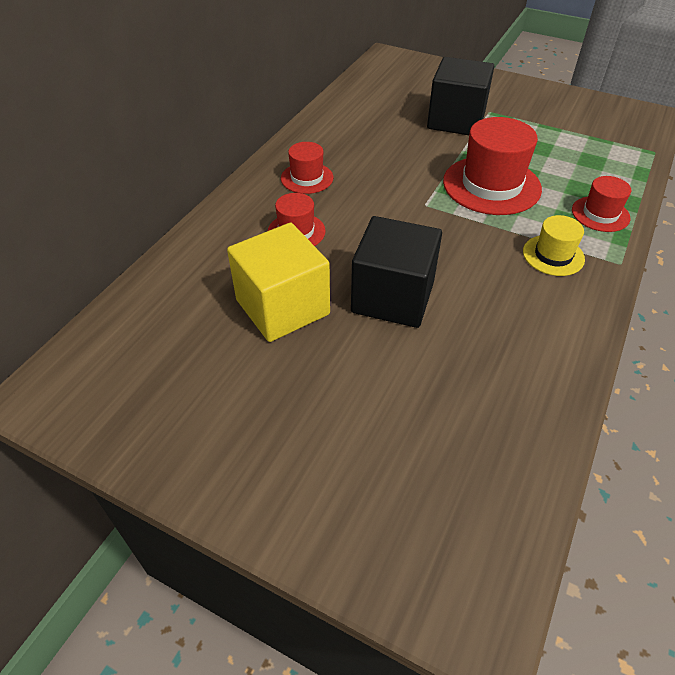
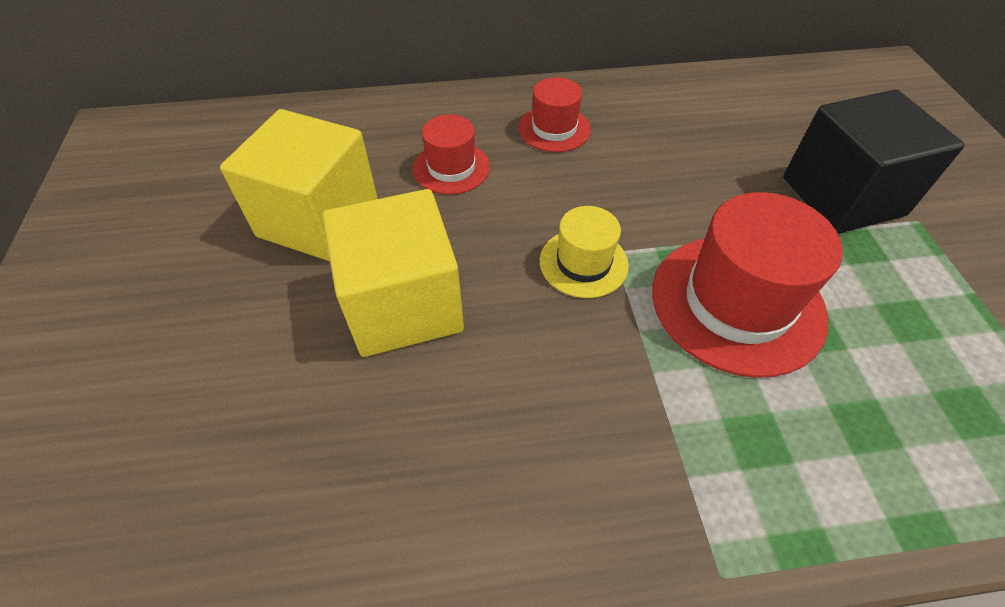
camera: 55 degrees right, 5 degrees up
(393, 297) = (403, 305): black cube -> yellow cube
(553, 255) = (647, 456): yellow hat -> yellow hat (583, 263)
(600, 214) = (829, 486): red hat -> none

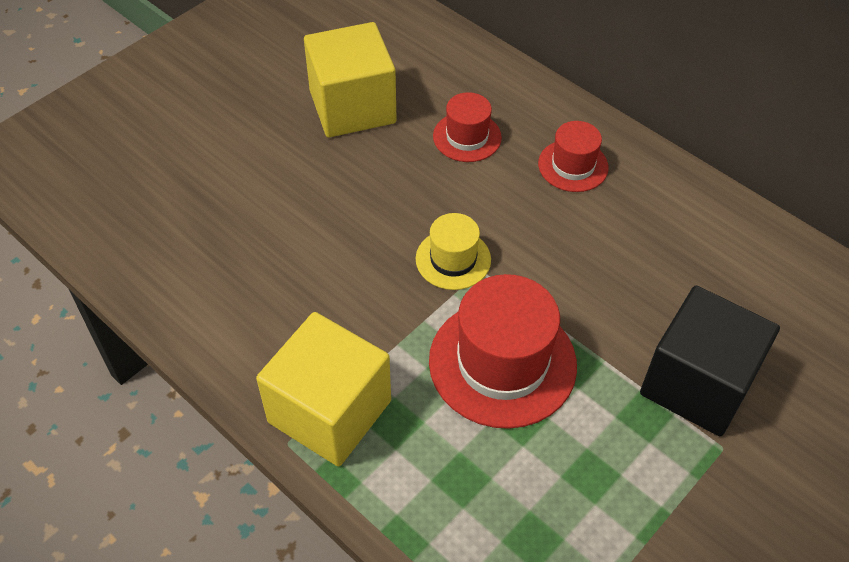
camera: 50 degrees right, 0 degrees up
(403, 305) = (329, 192): yellow cube -> yellow cube (329, 411)

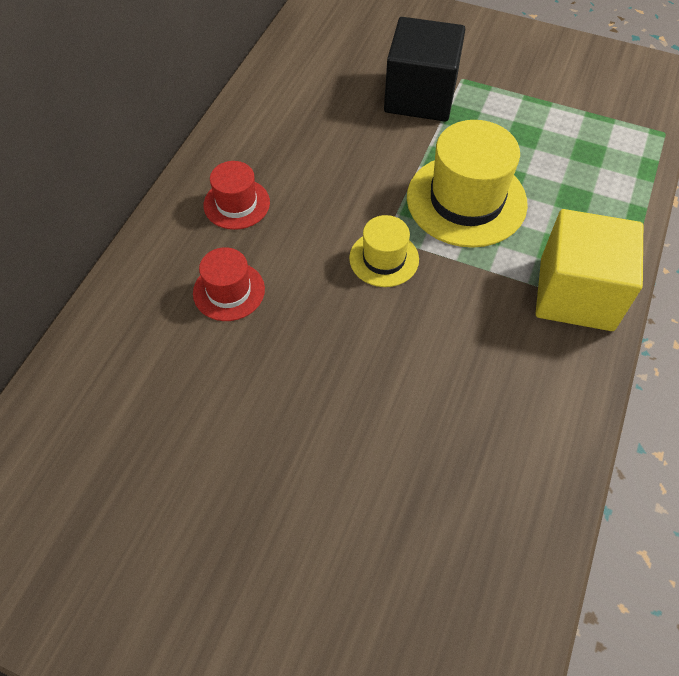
camera: 110 degrees left, 5 degrees up
(352, 107) = (220, 408): yellow cube -> none
(502, 363) = (466, 200): red hat -> yellow hat

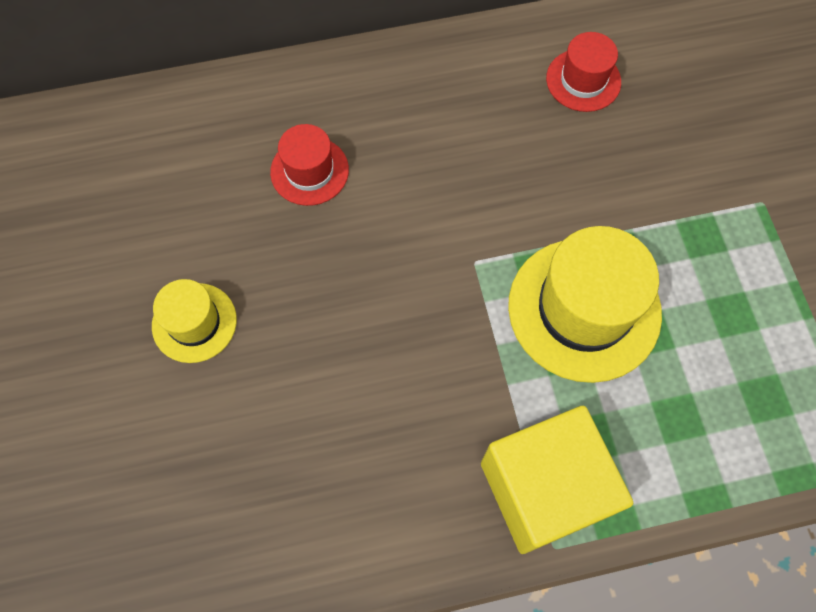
camera: 55 degrees right, 10 degrees up
(236, 204) = (411, 109): red hat -> red hat (583, 80)
(384, 259) = (446, 277): yellow hat -> yellow hat (194, 322)
(420, 96) = (696, 178): black cube -> none

